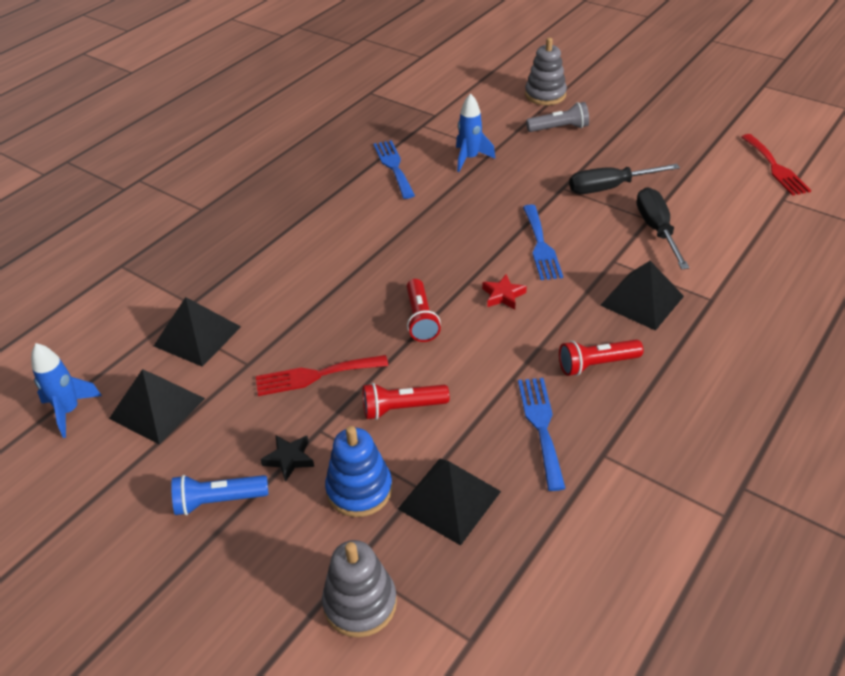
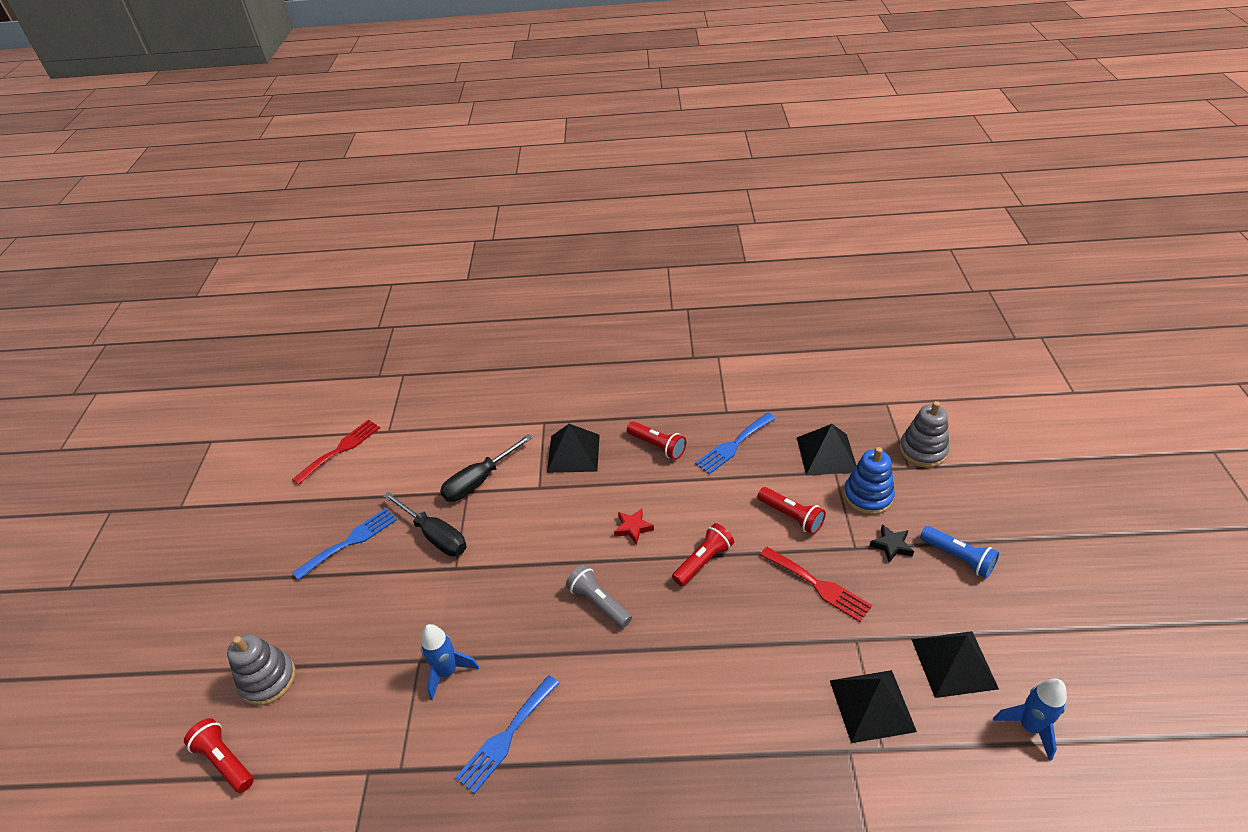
camera: 125 degrees left, 0 degrees up
(501, 74) = (225, 761): none -> red flashlight
(541, 246) = (553, 538): blue fork -> blue fork (350, 541)
(559, 128) = (342, 626): grey flashlight -> grey flashlight (598, 603)

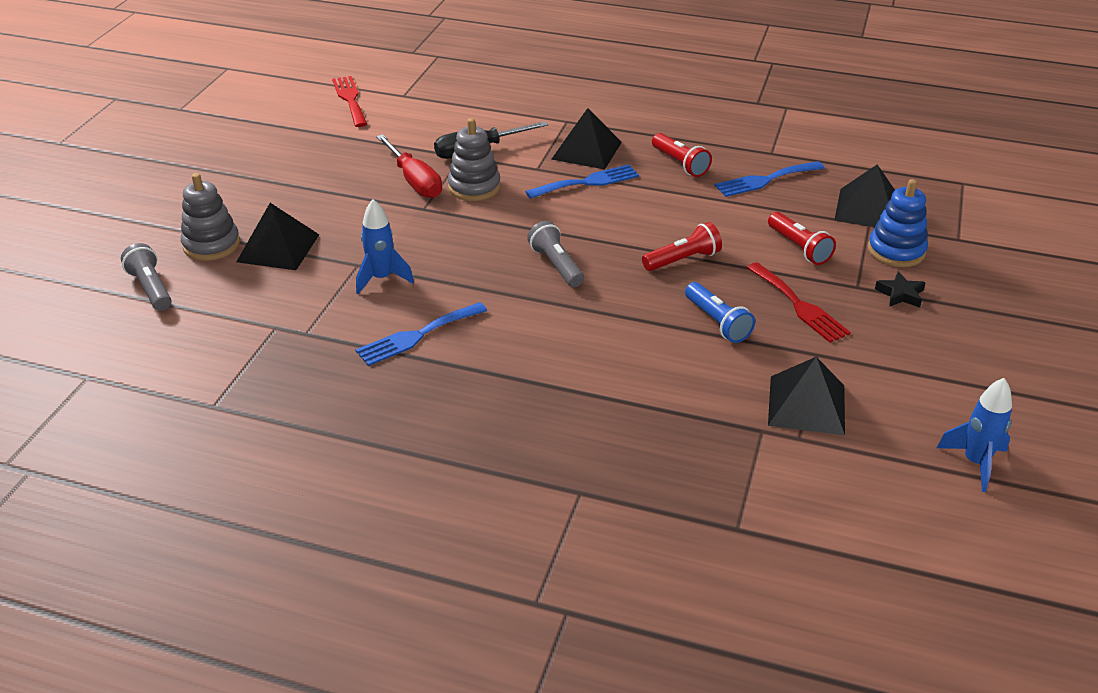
camera: 15 degrees right, 5 degrees down
(225, 761) = (151, 288): red flashlight -> grey flashlight
(341, 449) = (350, 99): red fork -> red fork turned 75 degrees counterclockwise
(350, 541) = (330, 167): blue fork -> blue fork (587, 182)
(435, 535) = (414, 181): black screwdriver -> red screwdriver
(633, 528) = (620, 219): red star -> none
(922, 450) = (983, 229): grey stacking toy -> grey stacking toy (474, 187)
(954, 663) = (918, 397): black pyramid -> black pyramid (278, 248)
(958, 558) = (973, 320): blue flashlight -> blue flashlight (717, 322)

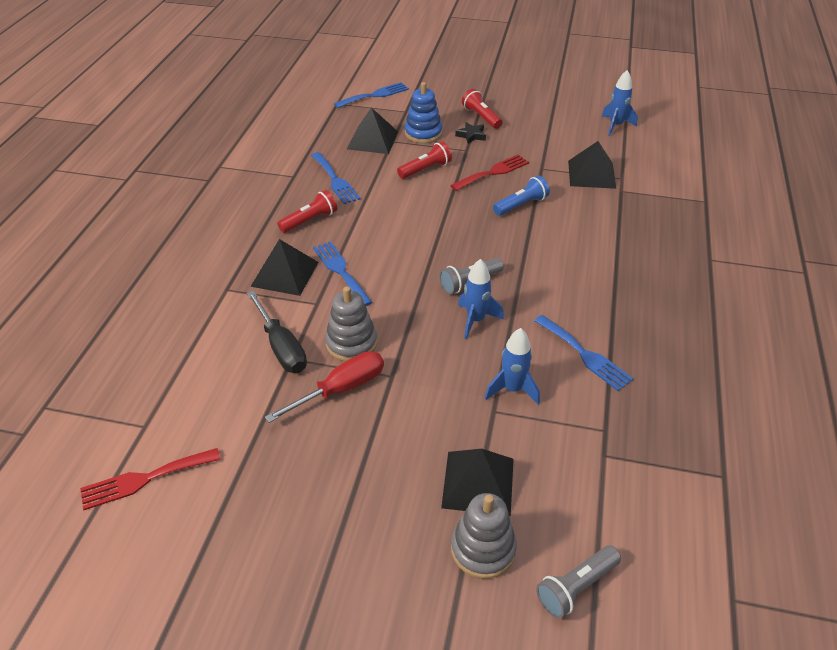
camera: 95 degrees left, 5 degrees up
(491, 264) = (475, 320): none -> blue rocket
(683, 260) = (449, 219): red flashlight -> red flashlight (481, 117)
(998, 214) = (374, 95): none -> blue fork

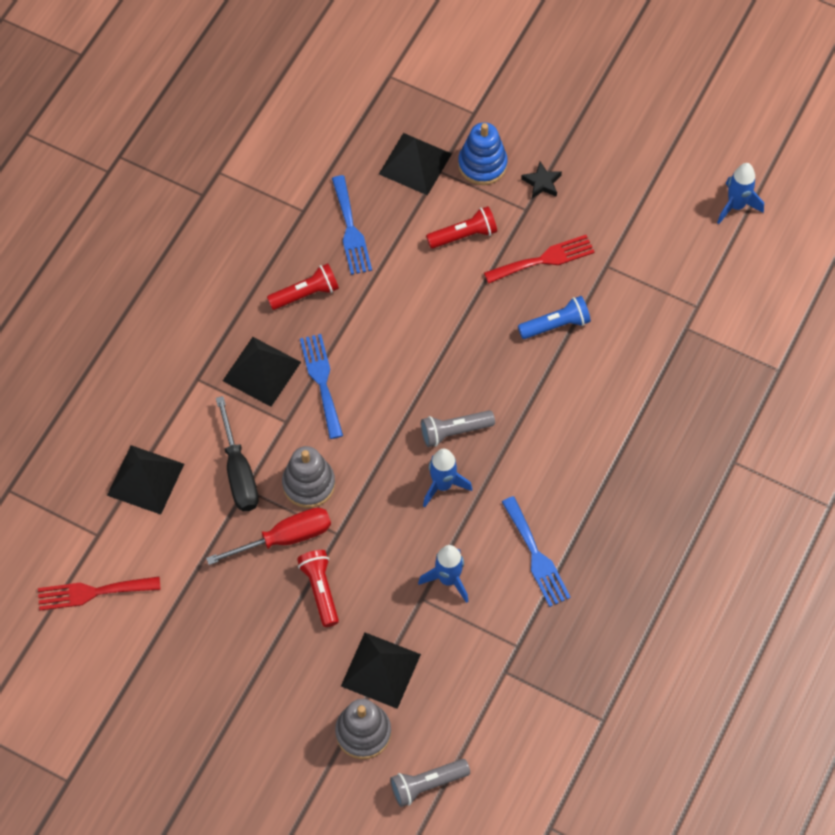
camera: 15 degrees right, 20 degrees up
(374, 95) = (442, 69): blue fork -> none
(481, 117) = (568, 148): red flashlight -> red flashlight (320, 590)
(591, 174) = (663, 291): black pyramid -> black pyramid (145, 479)

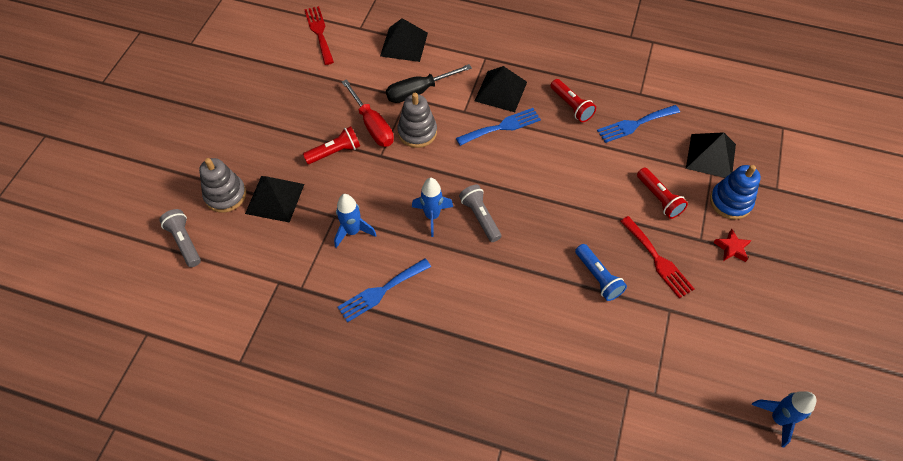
camera: 80 degrees right, 5 degrees down
(542, 183) = (732, 248): black star -> red star

